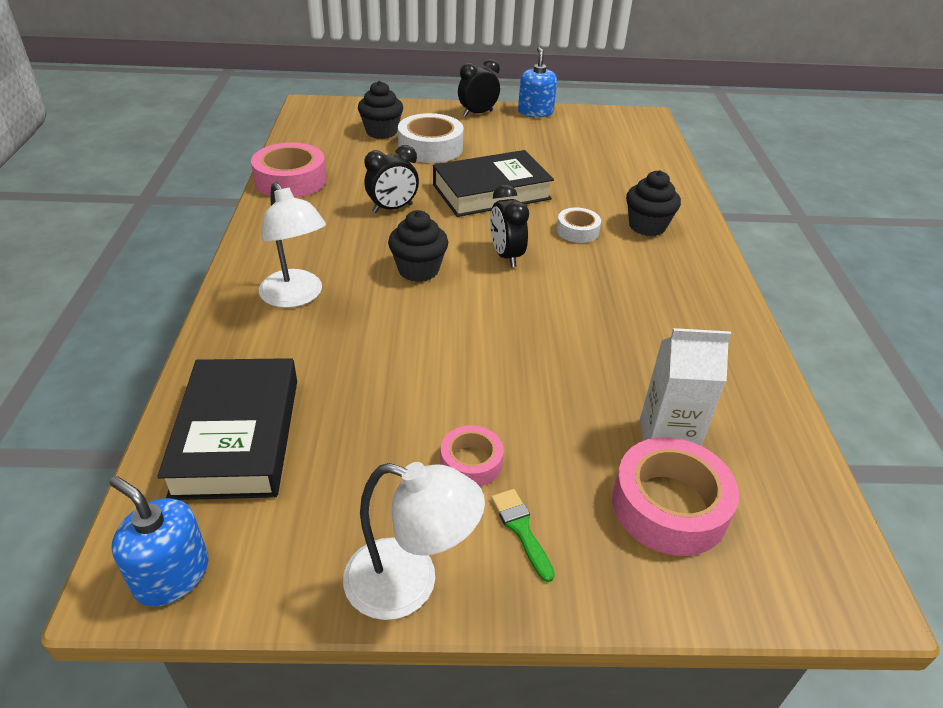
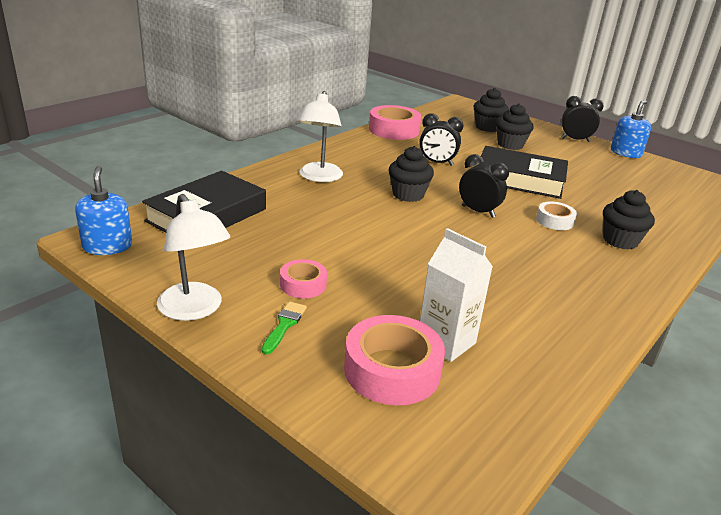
camera: 40 degrees right, 10 degrees down
(430, 147) = (510, 145): white tape -> black cupcake
(506, 256) = (478, 211): black clock -> black clock turned 105 degrees clockwise

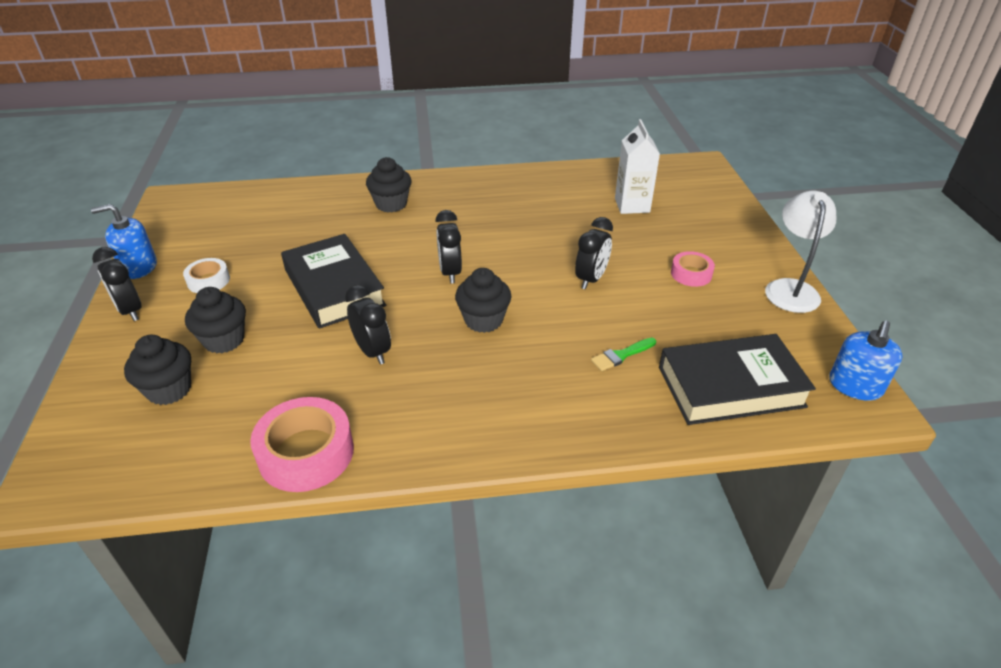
camera: 135 degrees left, 10 degrees up
(284, 325) = (729, 253): green brush -> green brush (621, 355)
(319, 177) = (547, 392): white lamp -> none
(379, 246) = (591, 279): none -> black clock
(392, 370) = (682, 207): pink tape -> none
(554, 221) = (403, 237): white tape -> white tape (208, 281)

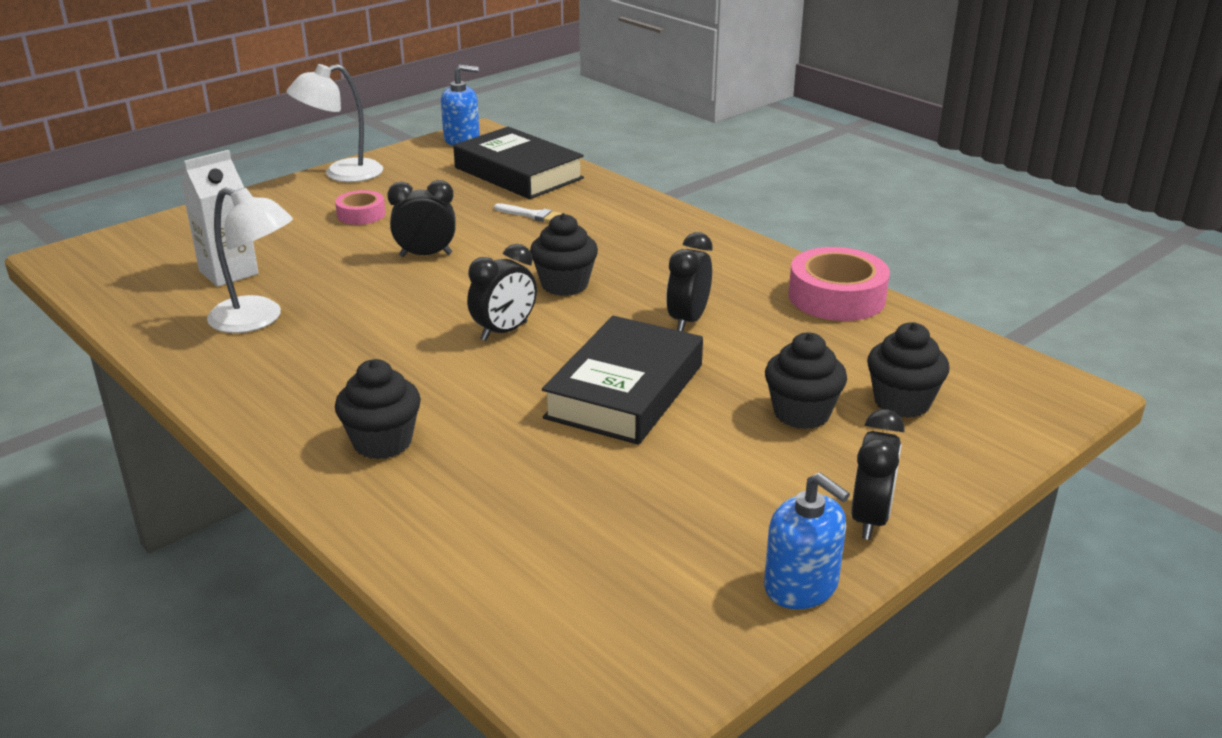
camera: 125 degrees left, 10 degrees down
(208, 281) = (737, 495): white tape -> none
(558, 201) = (257, 319): none -> white lamp
(621, 355) = (532, 215): green brush -> white brush

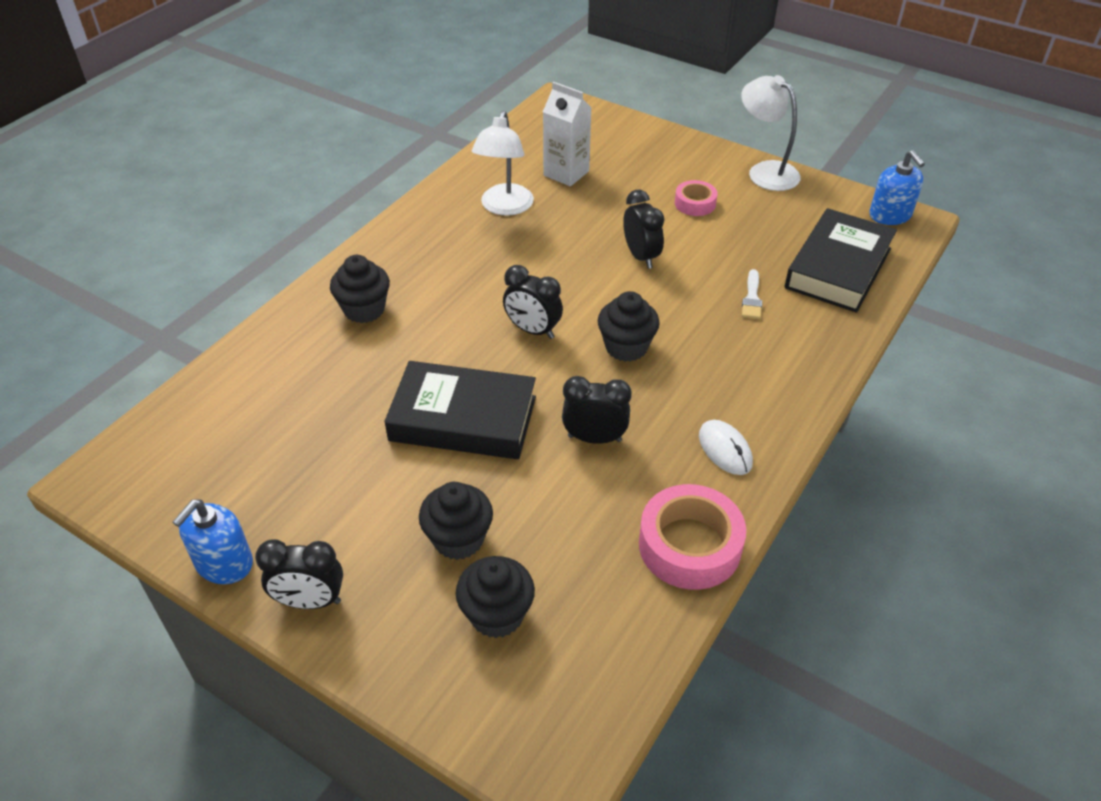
camera: 75 degrees right, 15 degrees up
(728, 262) = (725, 449): none -> white mouse

